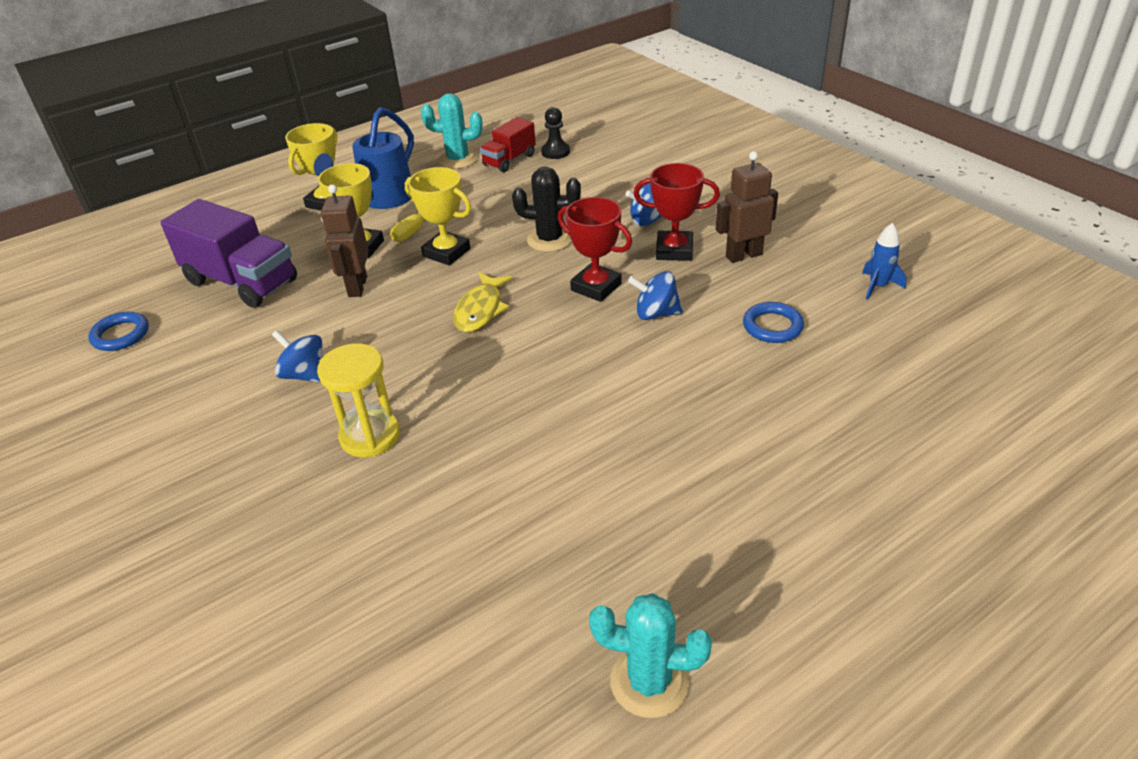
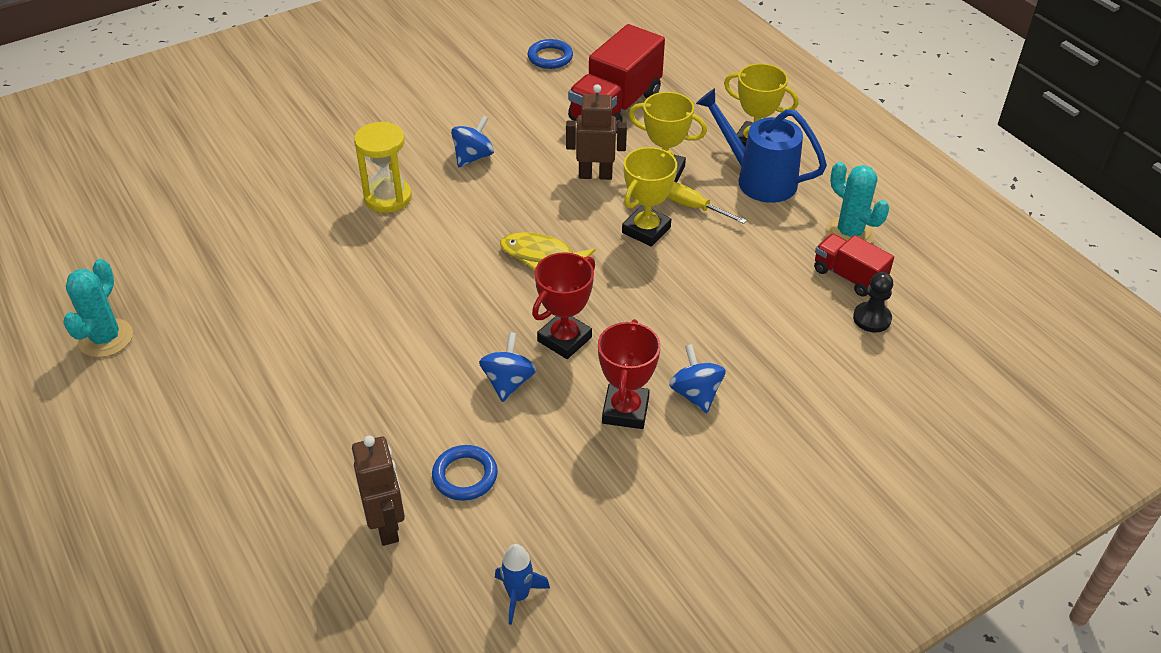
camera: 90 degrees right, 5 degrees up
(242, 282) = (615, 107): purple truck -> red truck
(458, 160) = (849, 233): turquoise cactus -> turquoise cactus turned 45 degrees counterclockwise
(549, 239) = (662, 307): black cactus -> none
(743, 255) = (606, 473): brown robot -> brown robot (387, 526)

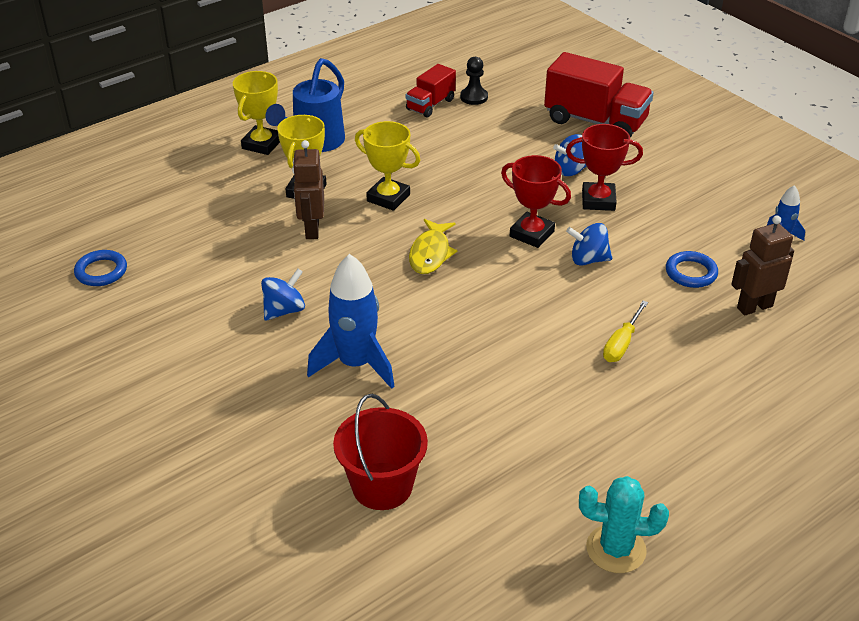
camera: 95 degrees left, 5 degrees down
(238, 207) = (382, 486): none -> red bucket
(388, 197) = (356, 364): yellow hourglass -> blue rocket
(473, 157) = (284, 310): blue spinning top -> blue spinning top turned 105 degrees clockwise
(615, 107) = (201, 222): red truck -> red truck (595, 121)
(694, 207) = (355, 174): yellow screwdriver -> yellow screwdriver (621, 344)
(849, 233) = (380, 102): turquoise cactus -> none

